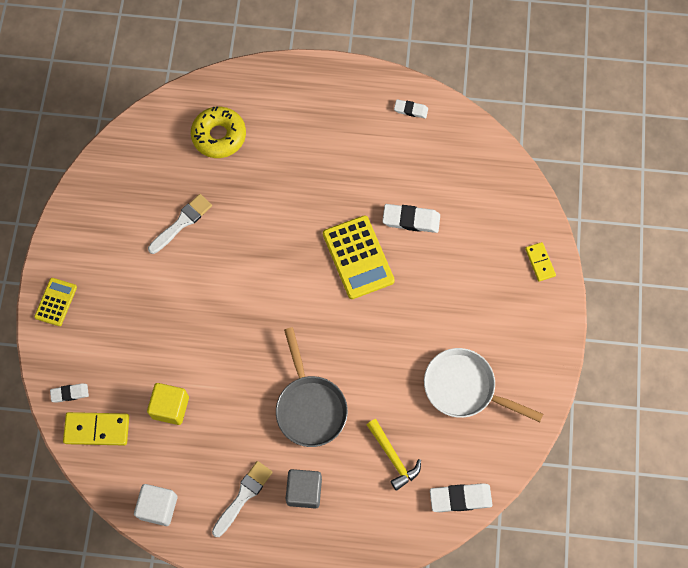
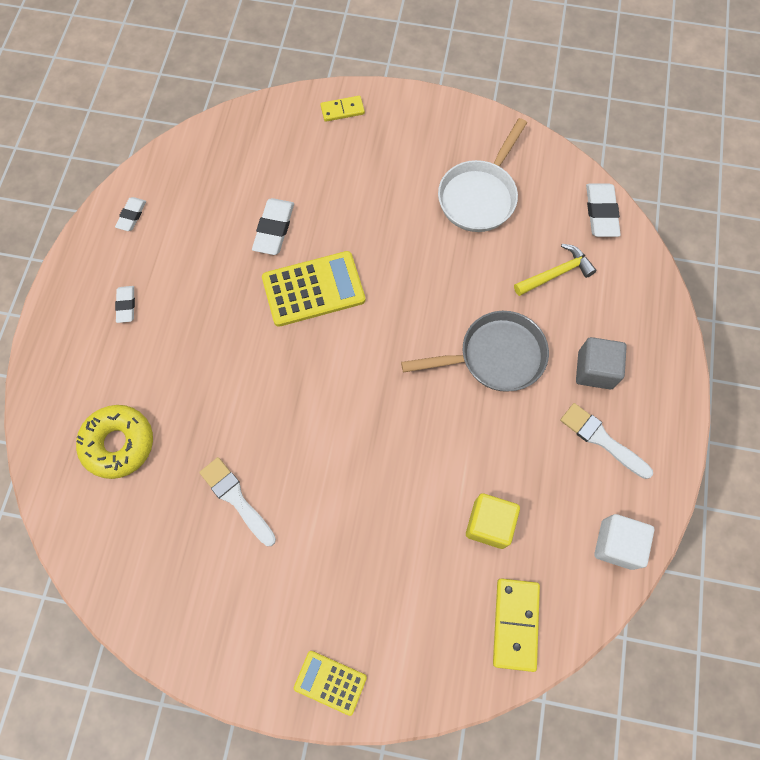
camera: 85 degrees left, 0 degrees up
(70, 393) = (464, 662): white eraser -> white eraser (126, 305)

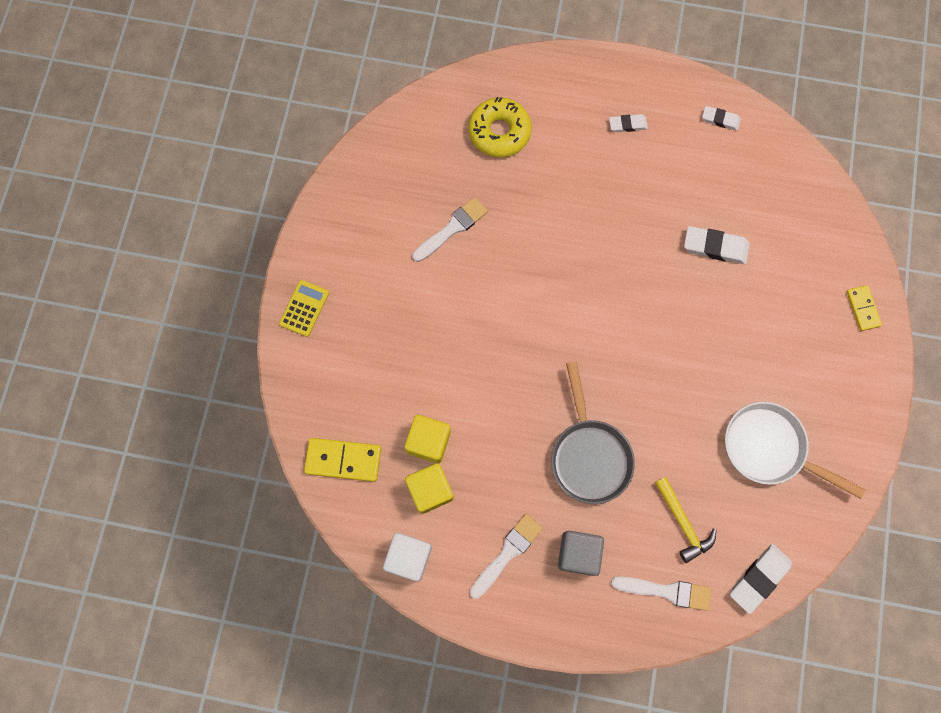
camera: 90 degrees right, 5 degrees up
(313, 289) = (652, 285): yellow calculator -> none
(542, 521) = (430, 490): none -> yellow cube
(601, 212) = (759, 578): white eraser -> white eraser turned 45 degrees counterclockwise
(622, 291) = (666, 591): none -> white brush

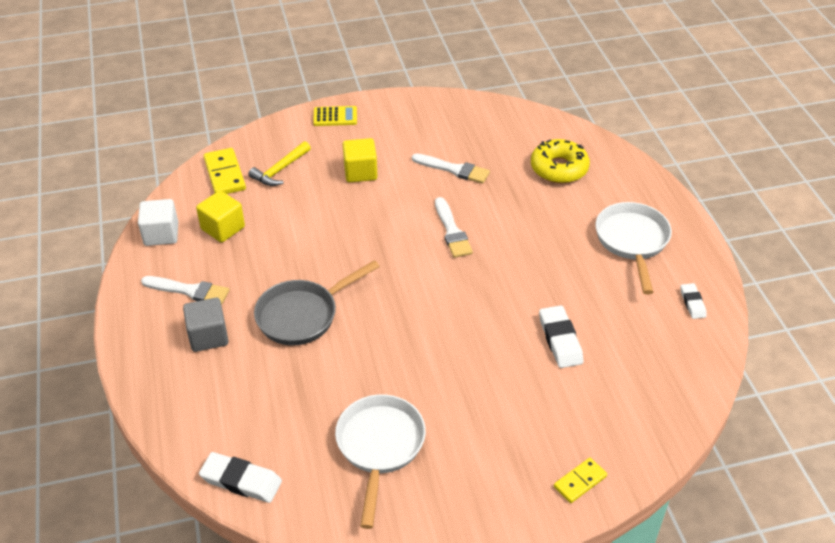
camera: 65 degrees right, 30 degrees down
(428, 441) = (263, 214): yellow cube -> yellow cube (360, 172)
(627, 124) = (632, 242): white eraser -> white pan
(666, 591) = (198, 410): white brush -> white brush (452, 231)
(683, 523) = (270, 402): yellow hammer -> yellow hammer (280, 170)

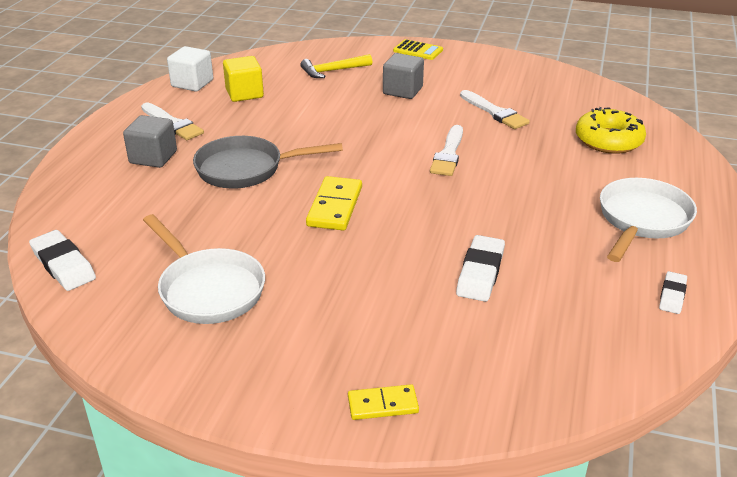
camera: 30 degrees right, 10 degrees down
(224, 174) = (284, 61): yellow domino -> yellow domino (334, 206)
(360, 172) = (402, 91): yellow cube -> grey cube
(379, 447) = (208, 289): white pan -> white pan turned 105 degrees clockwise

